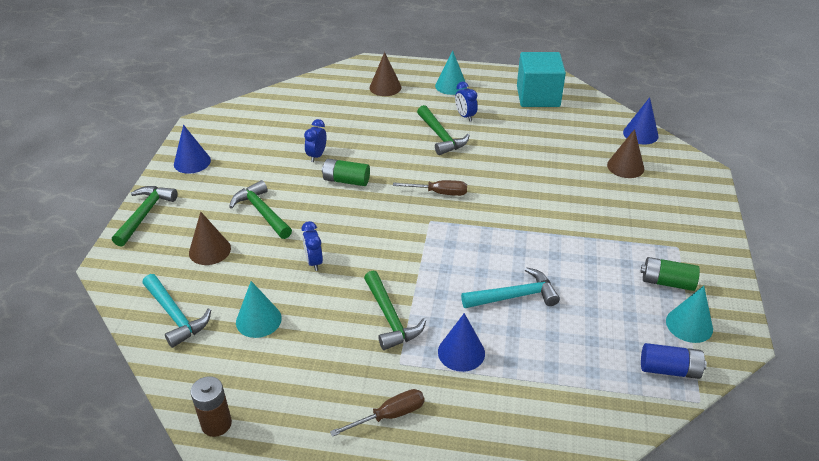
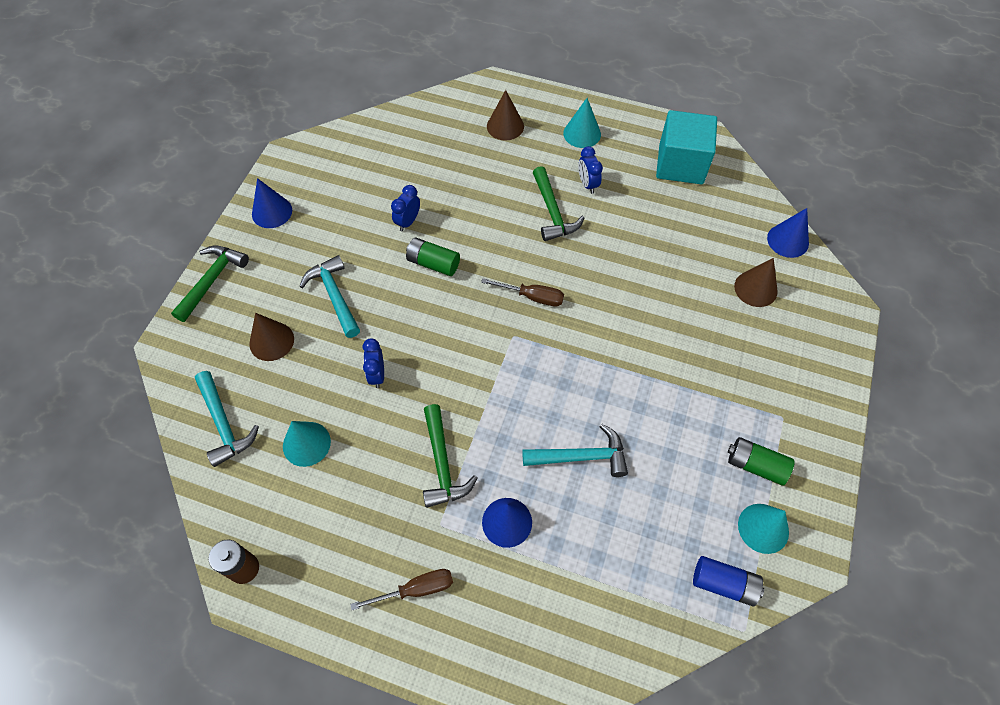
camera: 10 degrees right, 20 degrees up
(262, 212) = (334, 296): green hammer -> turquoise hammer

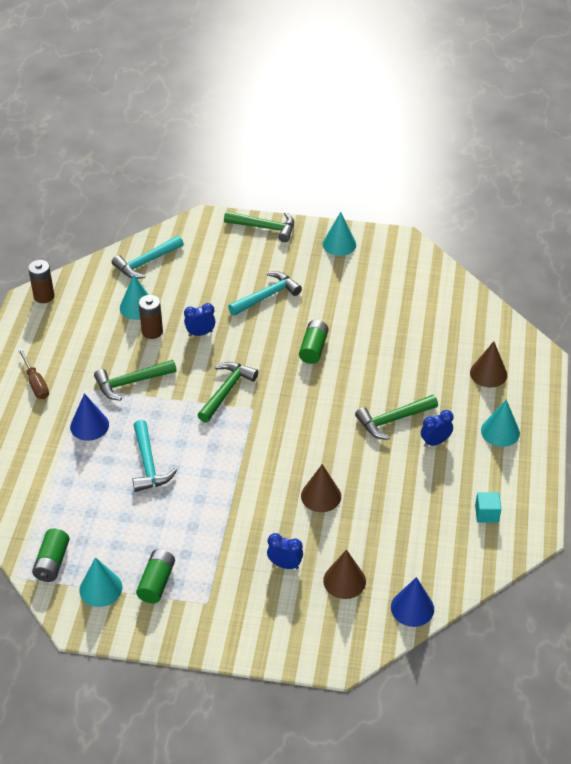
camera: 80 degrees right, 15 degrees down
(271, 341) = (218, 271): brown cone -> brown cone (321, 496)
(272, 212) = (339, 244): blue cone -> turquoise cone
(358, 430) = (152, 331): none -> brown battery
(408, 222) = (353, 326): blue clock -> blue clock (285, 565)
(480, 359) = (226, 391): none -> green hammer
(532, 297) = (295, 416): brown screwdriver -> none
(680, 164) = (486, 514): turquoise cube -> turquoise cube, size x0.44
(724, 584) = (52, 562): blue battery -> green battery

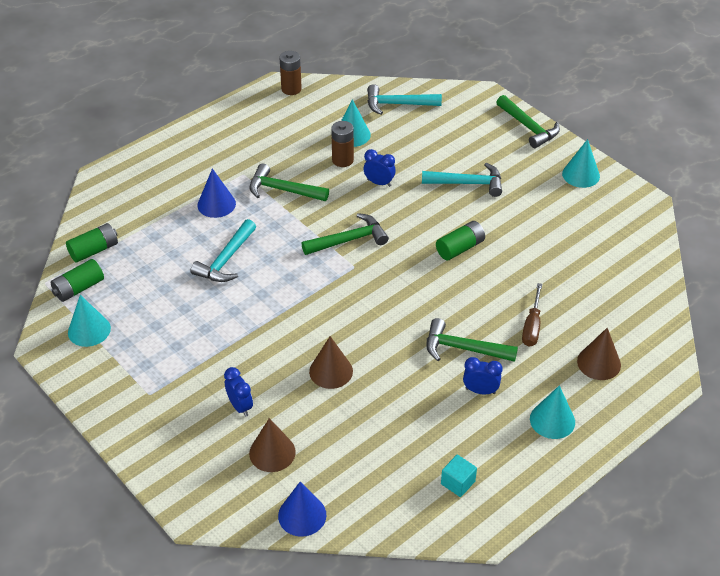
camera: 40 degrees right, 0 degrees up
(36, 383) = (214, 150): brown screwdriver -> brown screwdriver (532, 326)
(156, 582) = (132, 353): green battery -> green battery (94, 250)

